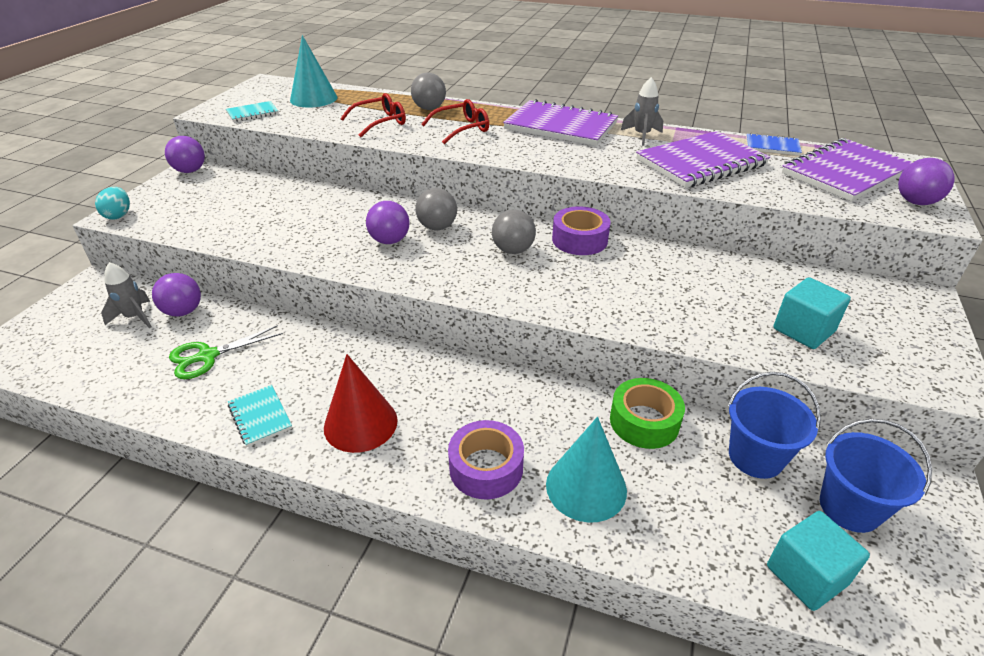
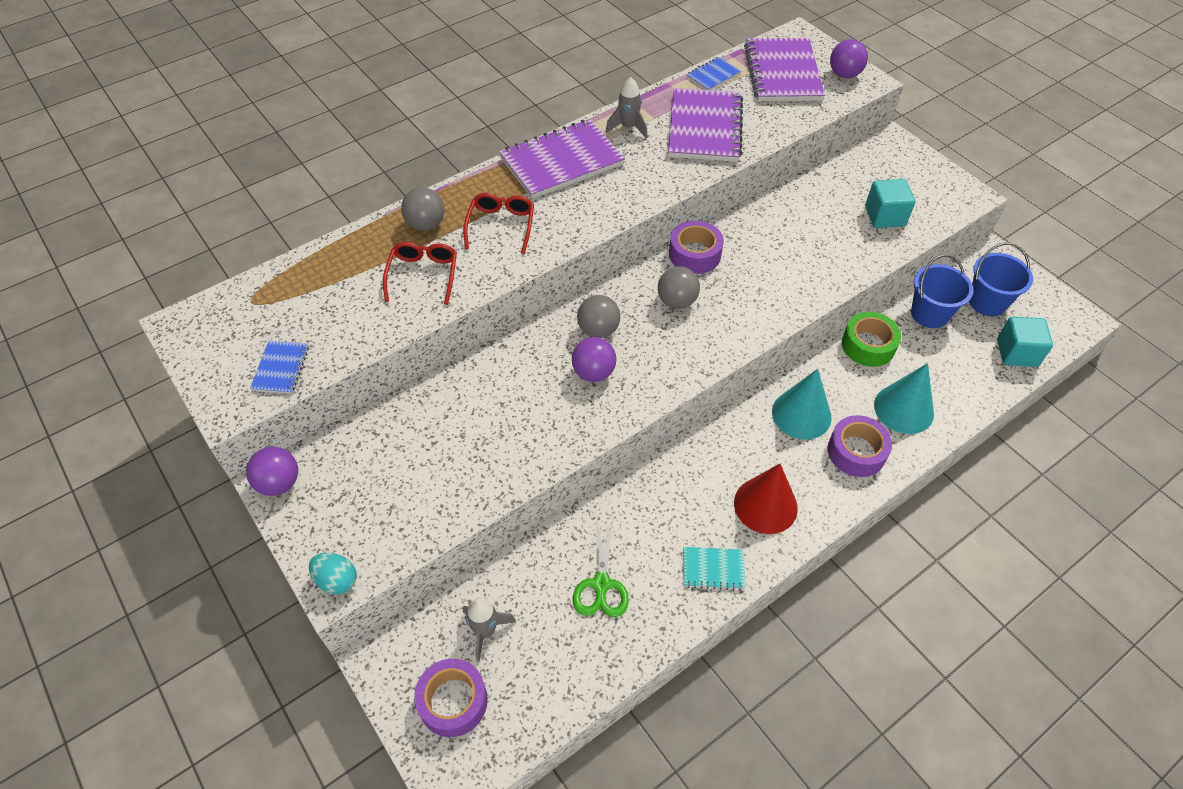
camera: 55 degrees left, 15 degrees up
(64, 327) = (453, 701): none -> purple tape
(183, 311) = (509, 585): purple ball -> none
(253, 113) = (281, 368): turquoise notebook -> blue notebook
(313, 99) = (294, 301): turquoise cone -> turquoise cone (801, 414)

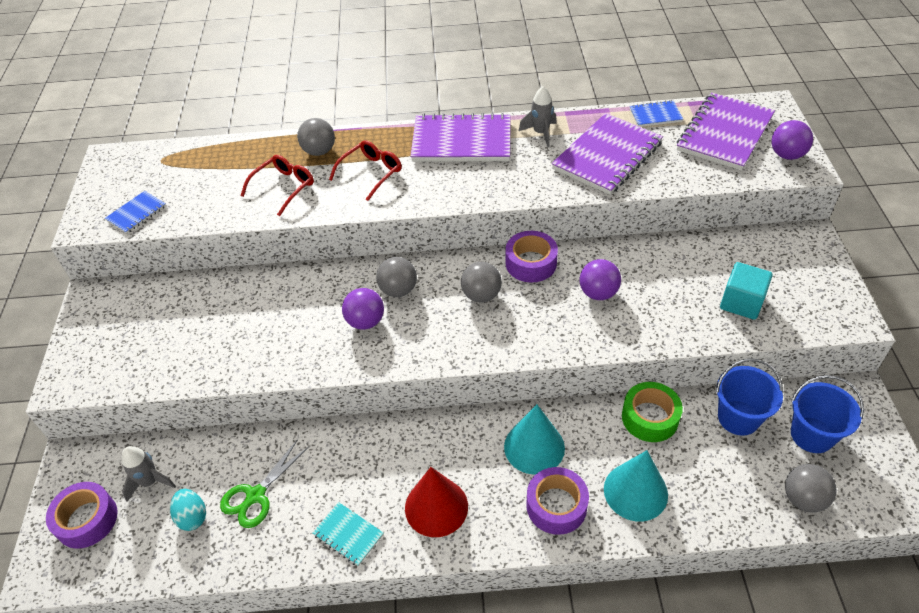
camera: 35 degrees right, 5 degrees down
(279, 483) = (93, 297): purple ball -> purple ball (598, 293)
(337, 580) = (67, 383): turquoise egg -> turquoise egg (192, 517)
(1017, 353) = (803, 498): turquoise cube -> grey ball

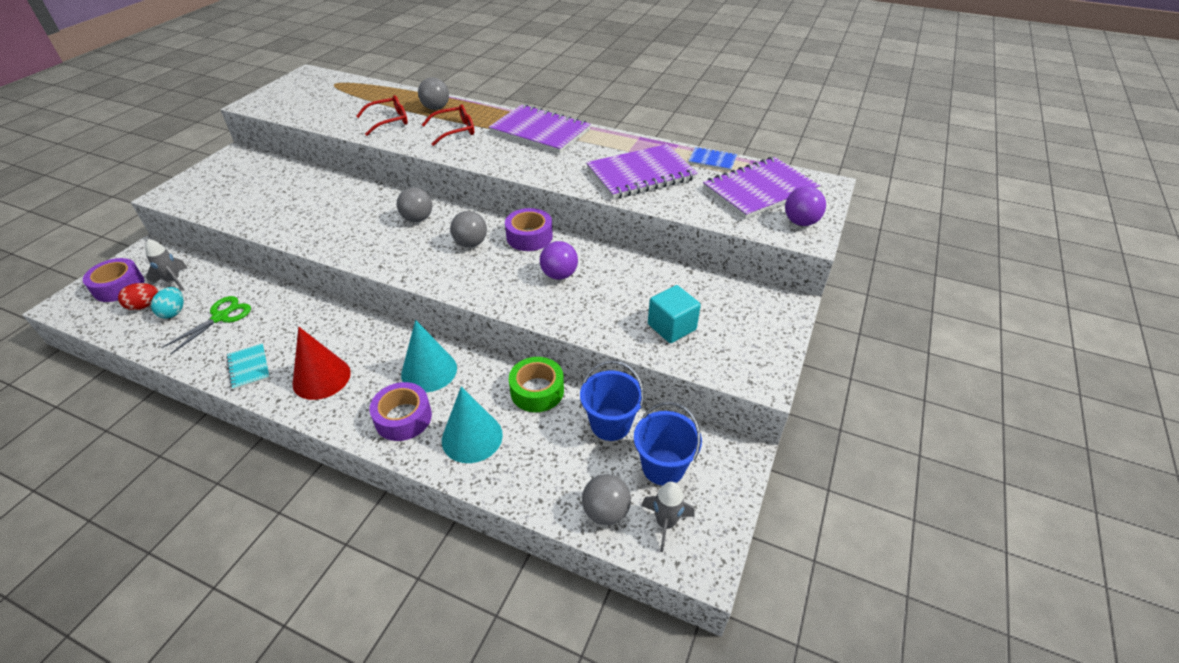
camera: 25 degrees right, 5 degrees down
(137, 213) = (286, 107): blue notebook -> none
(147, 526) = (144, 306): none -> red egg
(255, 496) = (221, 317): green scissors -> green scissors turned 150 degrees clockwise
(365, 321) = (375, 229): purple ball -> none
(541, 133) = (605, 144): grey rocket -> grey rocket (665, 523)

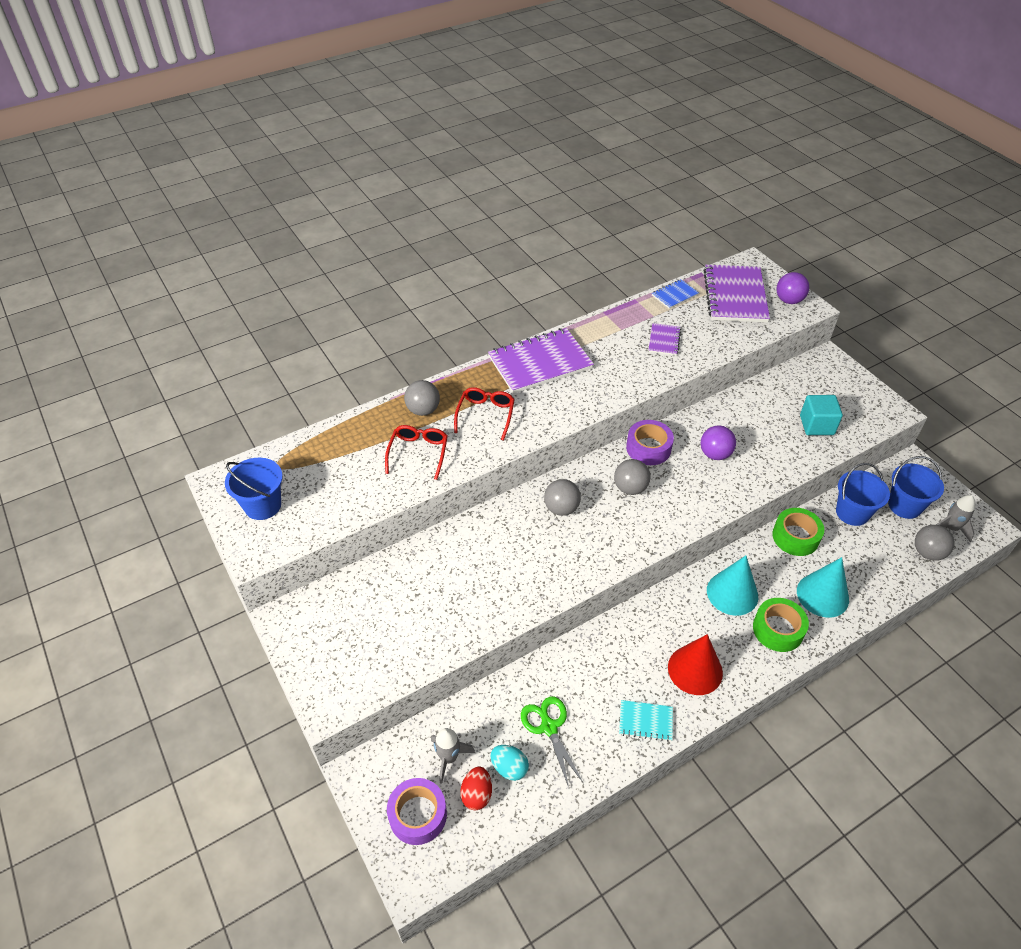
camera: 55 degrees left, 5 degrees up
(295, 92) = (262, 505): none -> blue bucket
(403, 418) = (778, 629): purple tape -> green tape
(641, 174) = (664, 340): purple notebook -> purple notebook, size x0.48

